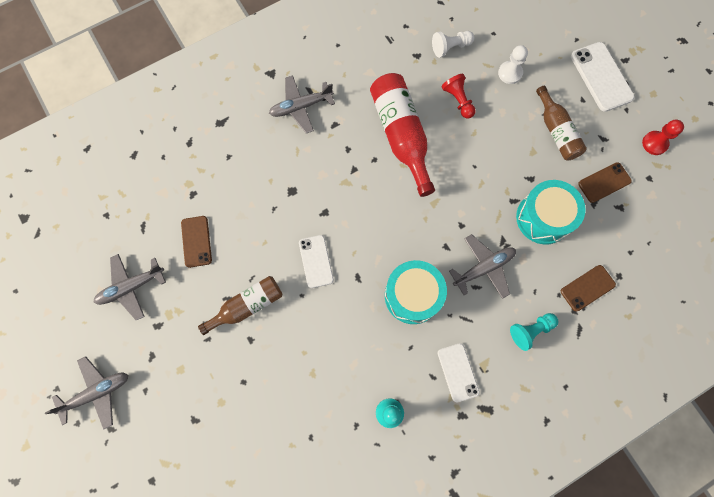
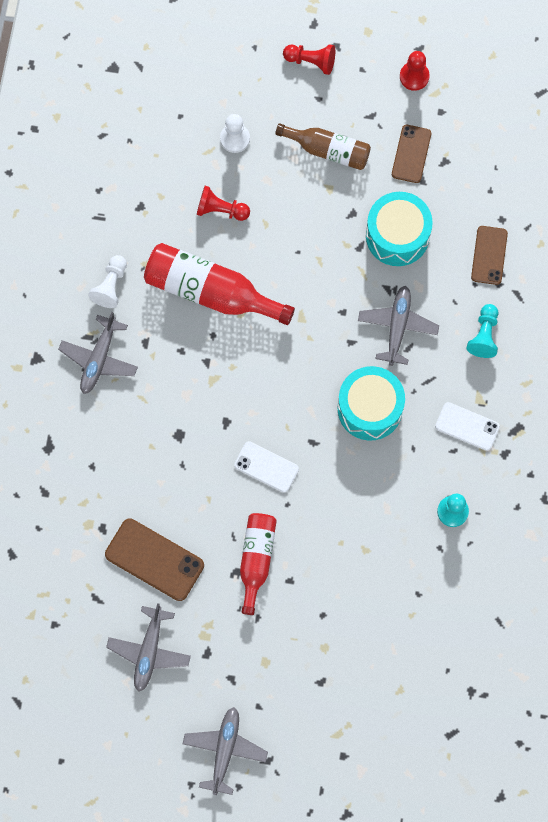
camera: 50 degrees left, 0 degrees up
(196, 241) = (154, 559): brown phone -> brown phone, size x1.53
(247, 306) = (256, 559): brown bottle -> red bottle
(450, 47) = (159, 169): white pawn -> white pawn (111, 286)
(601, 77) = (311, 61): white phone -> red pawn

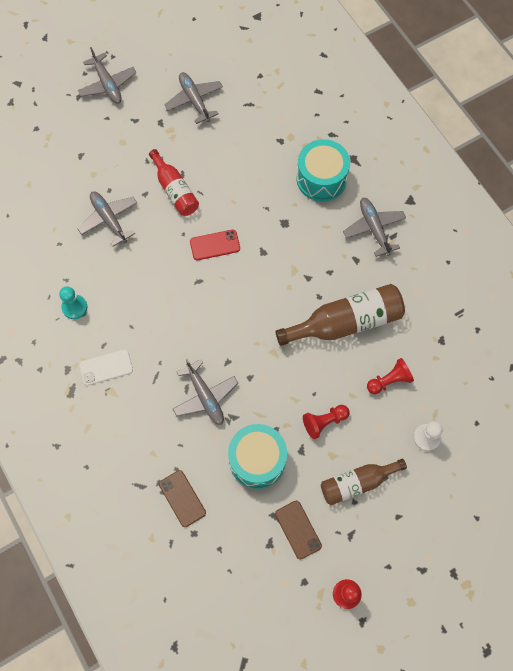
camera: 140 degrees right, 5 degrees down
(111, 286) = (410, 276): white pawn -> none
(154, 559) = (235, 147): brown phone -> none
(211, 291) = (345, 322): red bottle -> brown bottle
(266, 467) = (215, 245): white phone -> red phone
(311, 61) = (428, 541): red pawn -> red pawn (324, 422)
(348, 580) = (109, 219): none -> grey plane
(370, 408) = (179, 329): turquoise drum -> turquoise drum (321, 179)
(484, 335) = (141, 437): turquoise pawn -> none

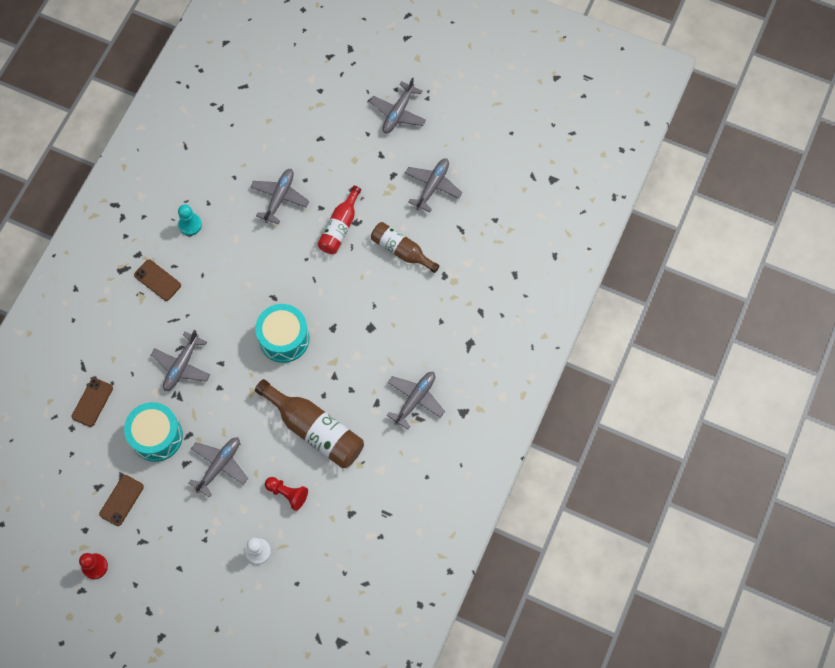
camera: 55 degrees right, 0 degrees up
(106, 367) = (157, 280): white phone -> brown phone
(215, 245) = (313, 288): red phone -> none
(321, 179) = (432, 330): turquoise drum -> turquoise drum (284, 338)
(324, 422) = (219, 466): red pawn -> grey plane
(357, 483) = (186, 521): brown bottle -> brown bottle (401, 250)

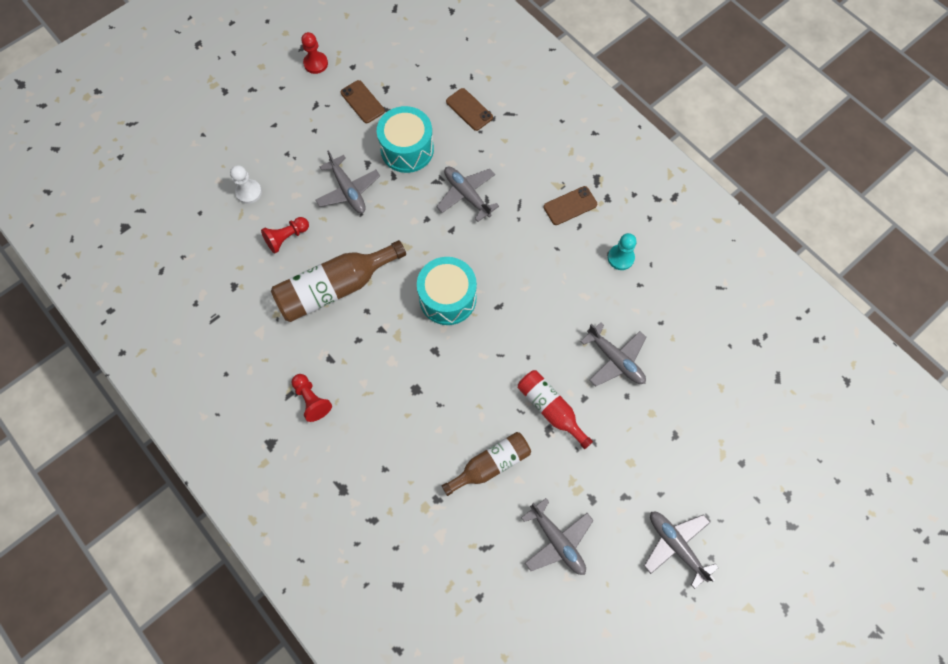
camera: 115 degrees right, 0 degrees up
(415, 399) = (312, 400): grey plane -> red pawn

